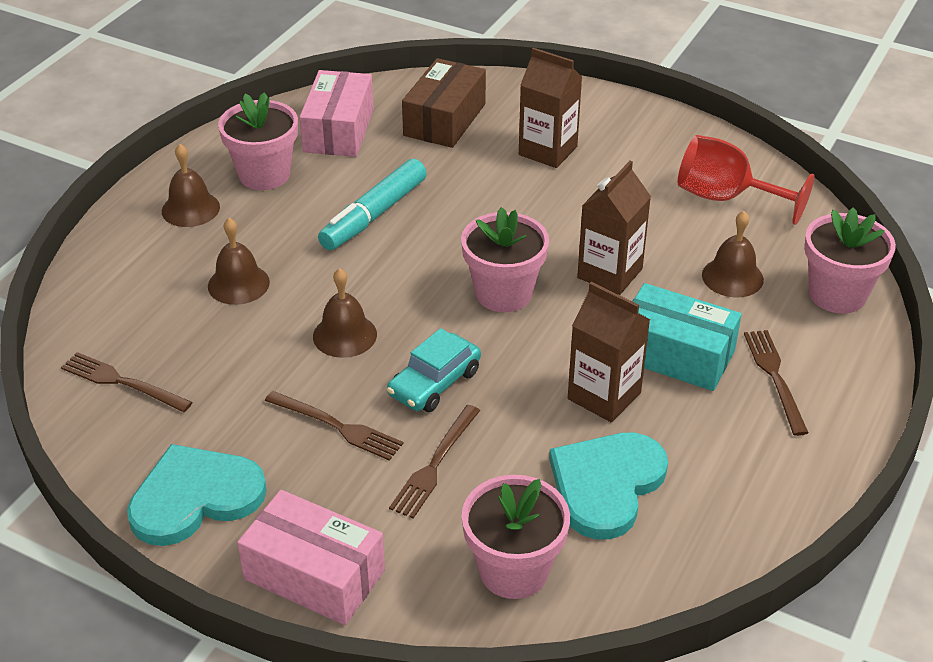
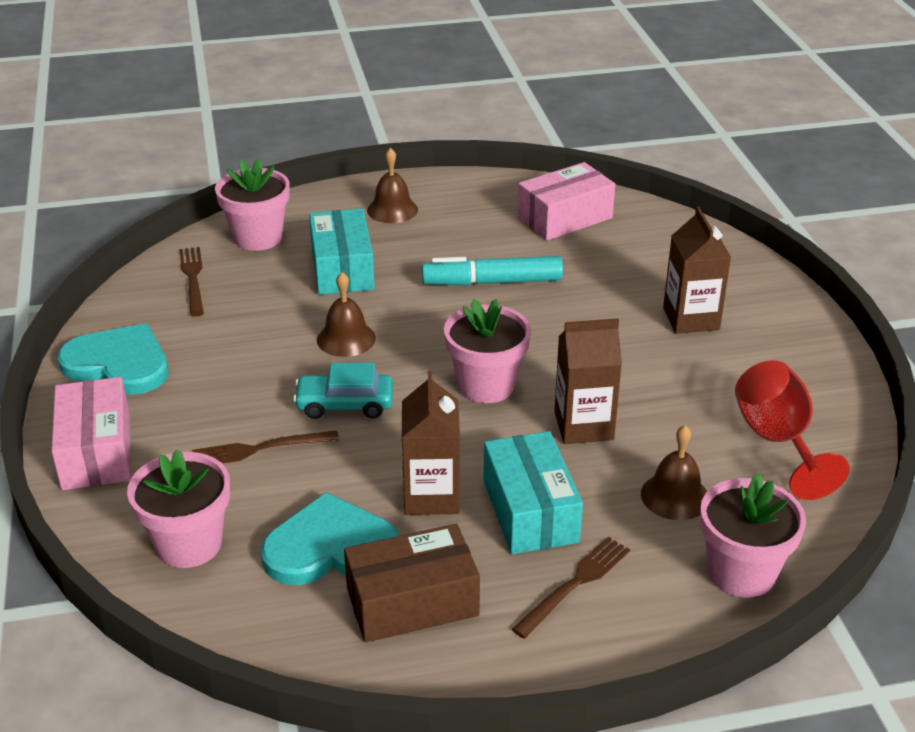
camera: 50 degrees right, 5 degrees down
(238, 284) = (342, 268): brown bell -> turquoise box
(264, 174) = (469, 216): pink flower pot -> pink flower pot (258, 237)
(337, 426) = (249, 385): brown fork -> none
(444, 120) = (651, 253): brown box -> brown box (412, 601)

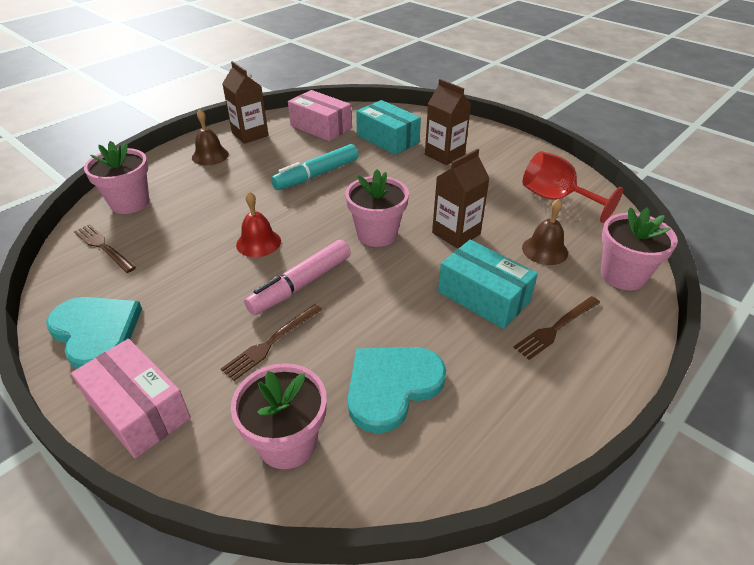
camera: 35 degrees left, 5 degrees up
(119, 364) = (96, 332): turquoise heart -> turquoise heart turned 60 degrees clockwise
(342, 268) = (211, 201): turquoise box -> turquoise box (387, 139)
(345, 404) = (301, 284): turquoise car -> pink marker
(346, 339) = (258, 242): brown bell -> red bell
(412, 601) = (482, 393): brown box -> none
(431, 496) = (418, 317): brown carton -> brown carton (250, 134)
(564, 218) = (320, 127): pink box -> pink box turned 75 degrees counterclockwise
(574, 584) = (556, 328): brown fork -> brown fork turned 135 degrees counterclockwise

